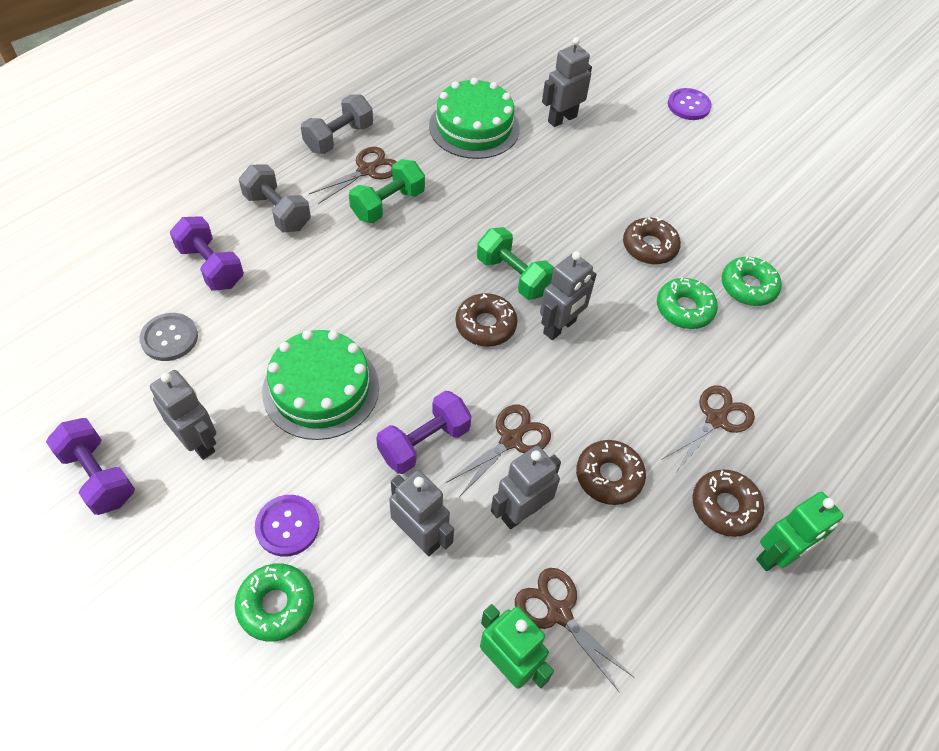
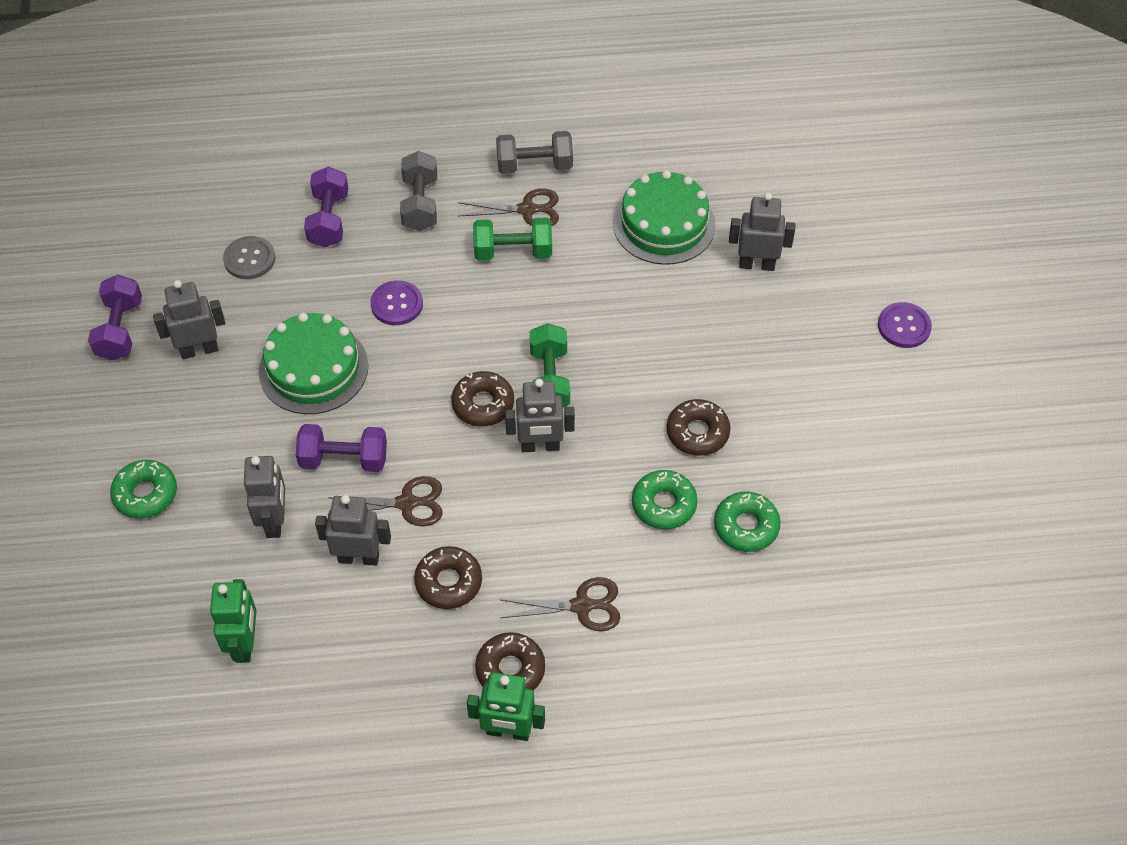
camera: 45 degrees right, 0 degrees up
(198, 442) = (199, 350): grey robot -> grey robot turned 105 degrees counterclockwise
(287, 526) = (200, 449): purple button -> purple button (397, 304)
(558, 612) = (311, 640): brown scissors -> none

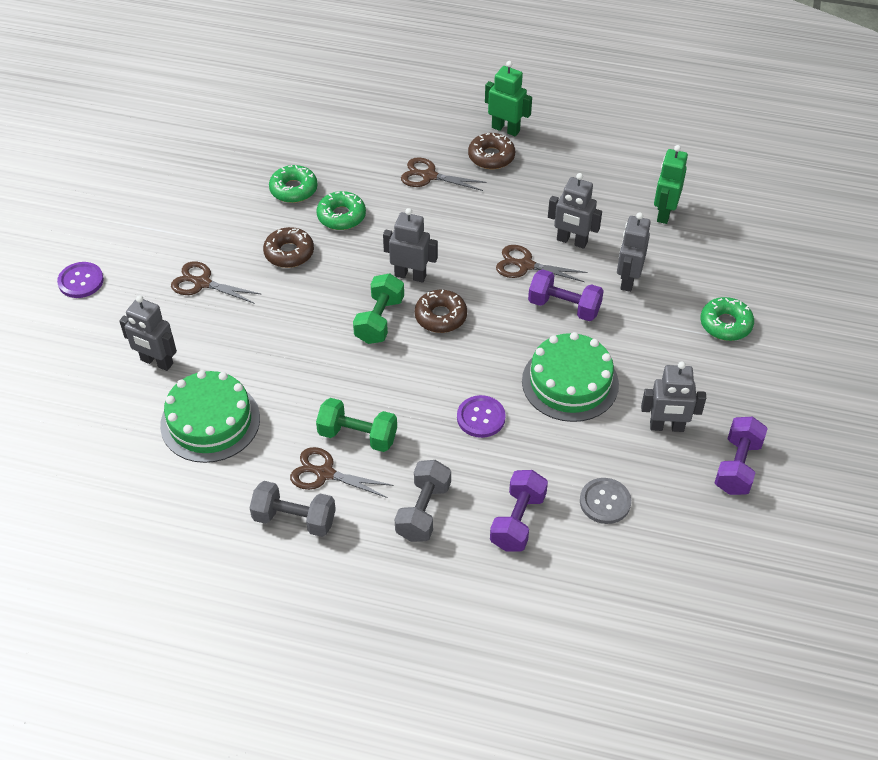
camera: 160 degrees left, 5 degrees down
(448, 582) = (513, 211): brown donut -> none
(771, 364) = (202, 283): none -> brown scissors

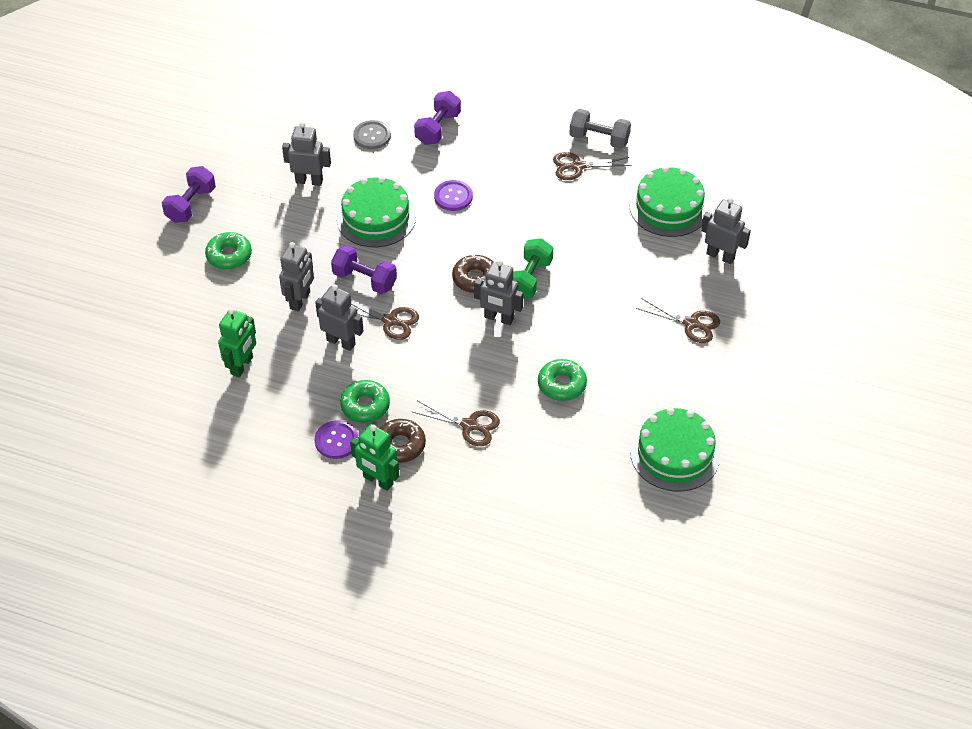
camera: 175 degrees left, 0 degrees up
(81, 281) = (805, 333): purple button -> purple button (336, 440)
(235, 165) = (675, 454): none -> green cake
(289, 253) = (612, 348): brown donut -> none
(293, 189) = (610, 419): green donut -> green donut (365, 406)
(324, 473) = (577, 166): brown scissors -> brown scissors turned 150 degrees clockwise
(357, 436) = (551, 190): green dumbbell -> none
(423, 511) = (505, 138): grey dumbbell -> none
(737, 466) = (266, 152): purple dumbbell -> purple dumbbell (191, 205)

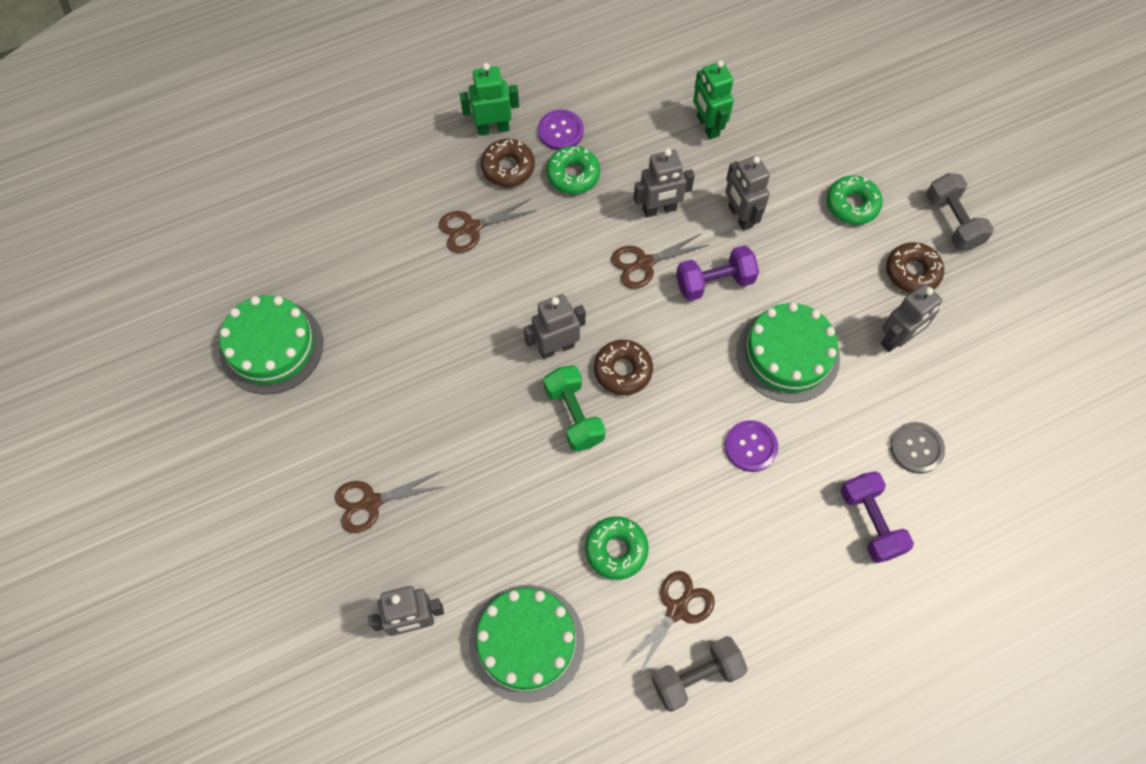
camera: 135 degrees right, 15 degrees up
(191, 205) = (952, 222): purple dumbbell -> grey dumbbell
(252, 201) = (912, 272): none -> brown donut
(562, 384) = (432, 330): green donut -> green donut (616, 550)

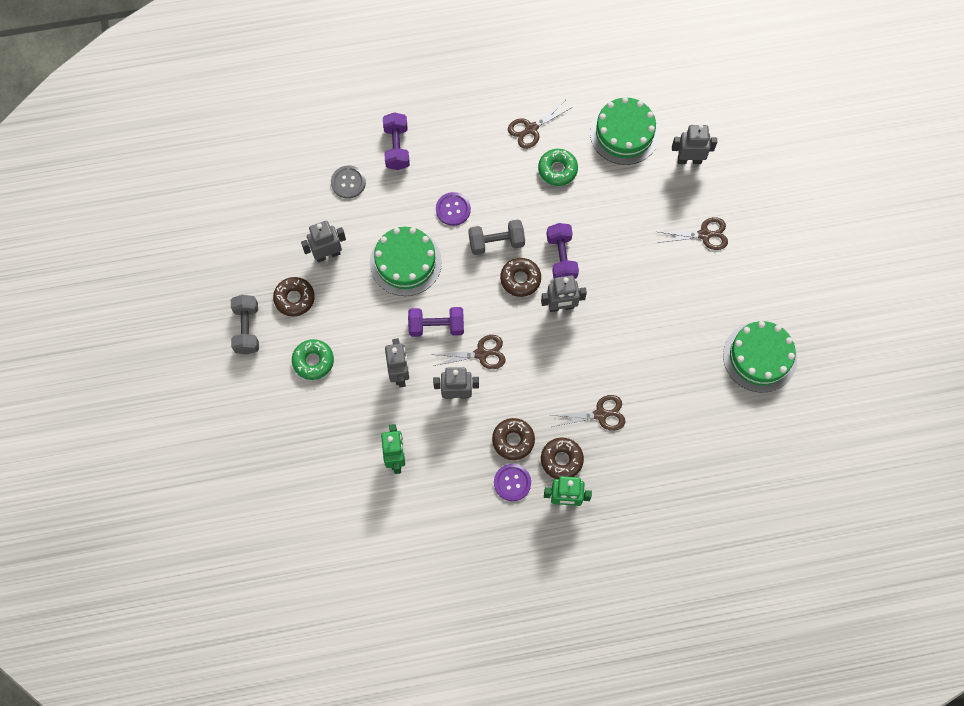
camera: 165 degrees left, 5 degrees up
(573, 175) = (513, 440): green donut -> brown donut
(574, 415) = (561, 257): green dumbbell -> purple dumbbell
(696, 676) = (531, 93): grey dumbbell -> grey dumbbell (496, 242)

